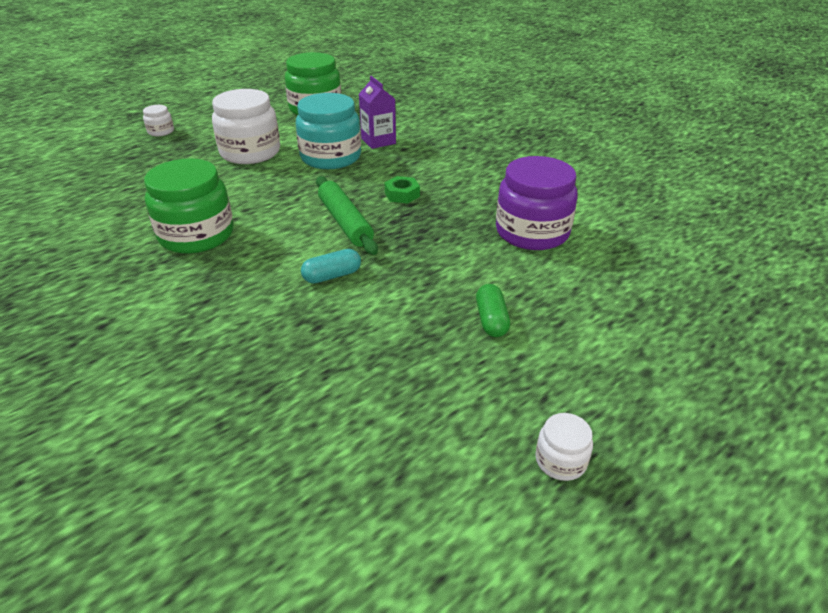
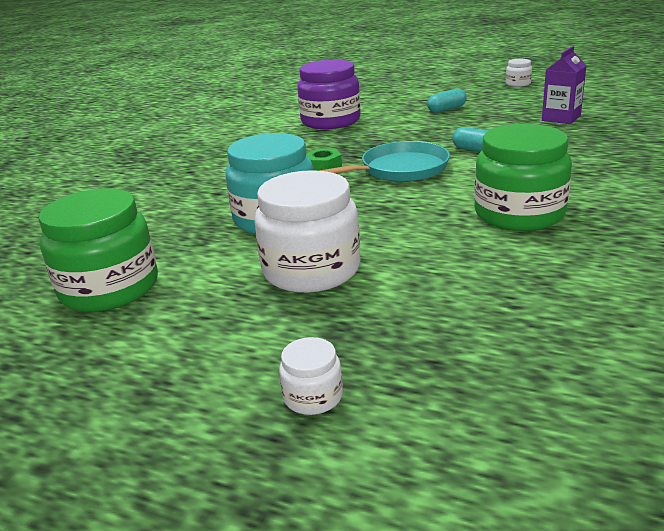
camera: 115 degrees left, 10 degrees down
(345, 222) = (400, 169): green rolling pin -> turquoise pan
(378, 141) = (206, 210): purple carton -> purple carton (561, 118)
(491, 320) = (446, 109): green capsule -> turquoise capsule

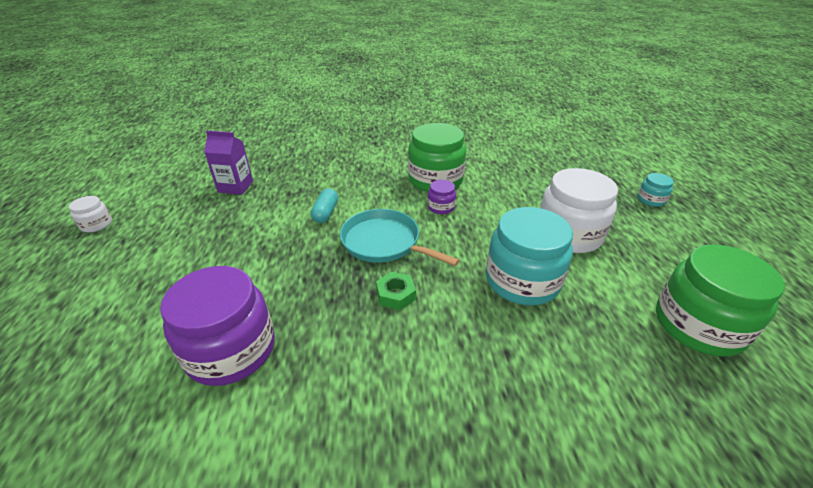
camera: 120 degrees left, 10 degrees up
(313, 396) = (651, 200): white jar -> turquoise jar
(443, 205) = (441, 207): none -> purple jar
(446, 109) = (193, 255): turquoise capsule -> none

